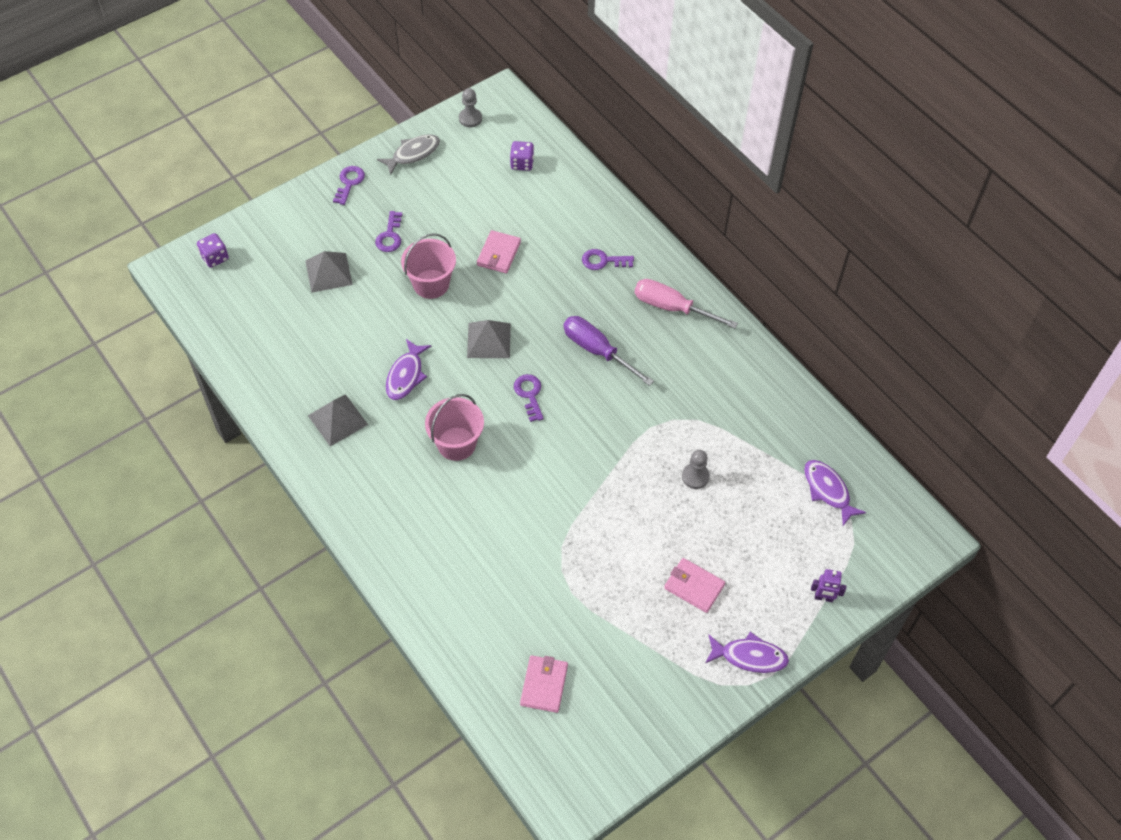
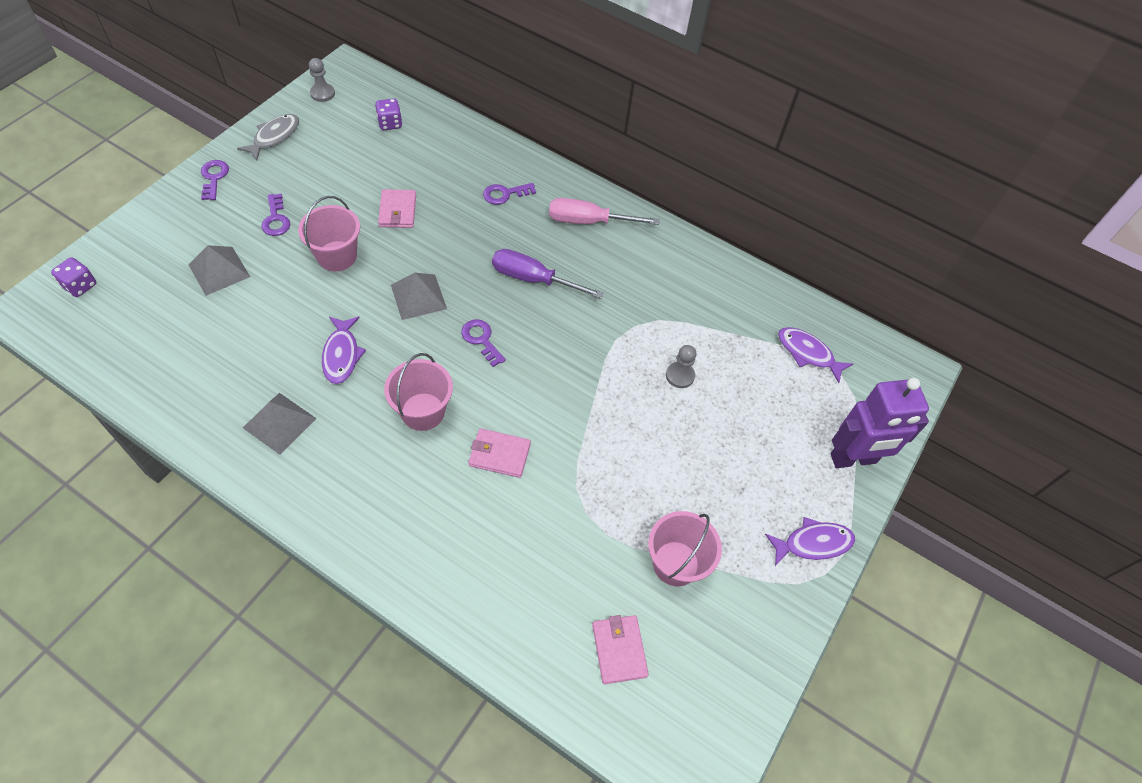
camera: 25 degrees left, 0 degrees up
(620, 634) = (675, 563): none -> pink bucket
(694, 586) = (727, 488): pink wallet -> pink wallet (499, 455)
(823, 598) = (853, 459): purple robot -> purple robot, size x2.32

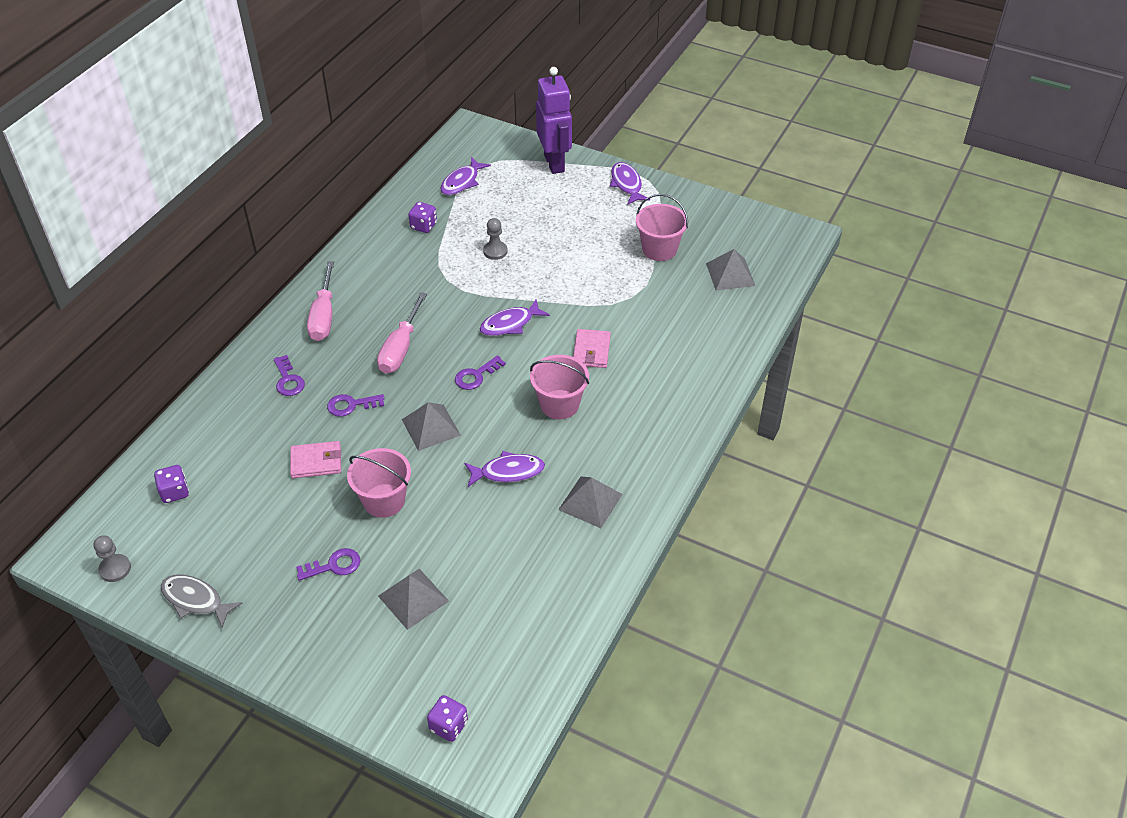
camera: 90 degrees left, 10 degrees down
(214, 177) = (268, 643): purple key -> purple key (351, 405)
(533, 279) = (401, 348): purple screwdriver -> pink screwdriver
(555, 378) = (510, 324): none -> purple fish
(619, 650) = (730, 274): pink wallet -> grey pyramid
(726, 311) = (423, 226): none -> purple dice

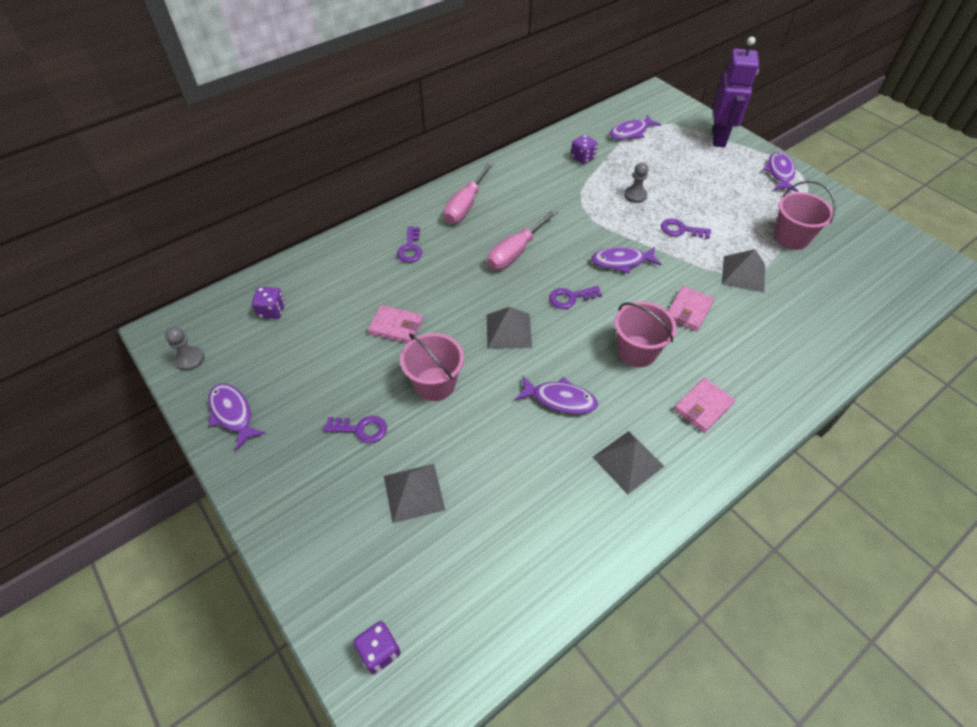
camera: 25 degrees right, 5 degrees up
(195, 600) = (233, 413): grey fish -> purple fish
(351, 405) = (450, 287): purple key -> purple key (680, 230)
(636, 433) = (703, 407): none -> pink wallet
(730, 274) = (857, 282): grey pyramid -> grey pyramid (743, 274)

